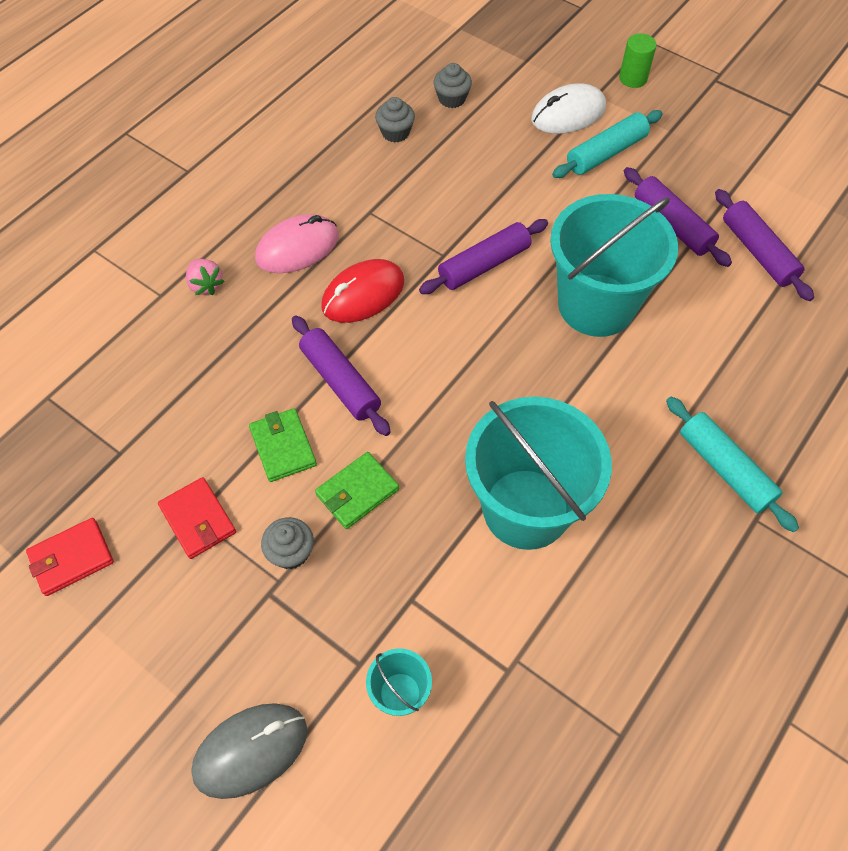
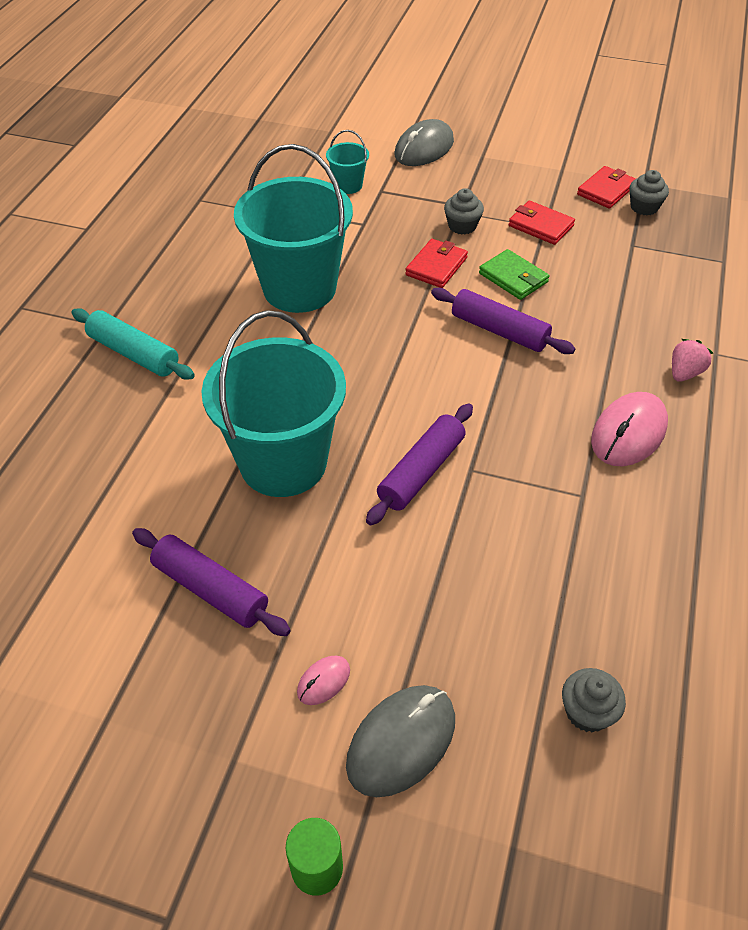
camera: 160 degrees right, 10 degrees down
(206, 285) = (684, 373): pink strawberry -> pink strawberry turned 90 degrees clockwise
(357, 492) = (436, 266): green wallet -> red wallet
(363, 294) = (528, 406): red mouse -> none
(395, 132) = (627, 620): grey cupcake -> grey cupcake (644, 207)
(568, 114) = (401, 741): white mouse -> grey mouse
(606, 153) = (323, 681): turquoise rolling pin -> pink mouse
(757, 252) = (97, 582): purple rolling pin -> none

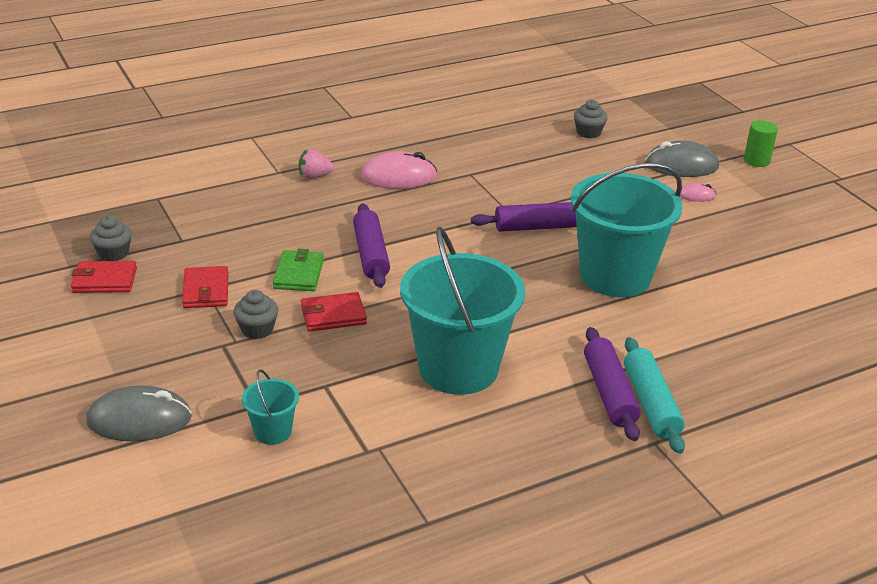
camera: 135 degrees left, 15 degrees down
(211, 589) = (722, 251): purple rolling pin -> purple rolling pin (609, 392)

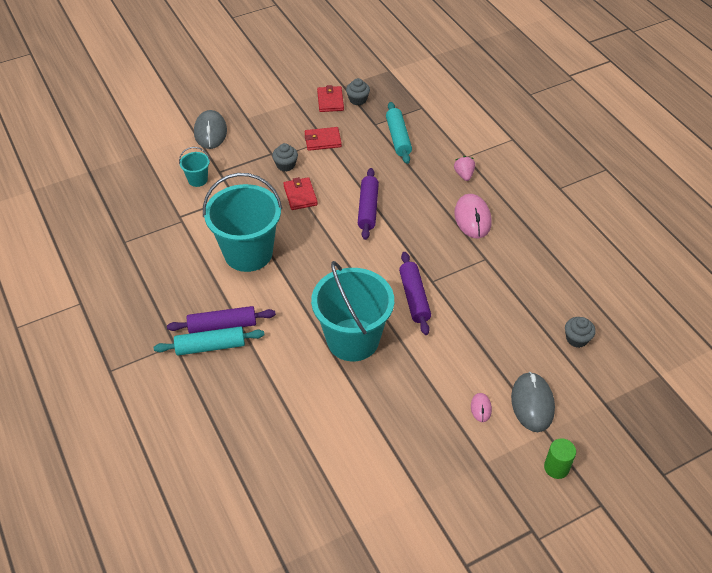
camera: 90 degrees right, 15 degrees up
(221, 221) = (398, 138): none -> turquoise rolling pin
(299, 274) = (342, 177): green wallet -> none
(371, 254) = (368, 209): purple rolling pin -> purple rolling pin turned 75 degrees counterclockwise

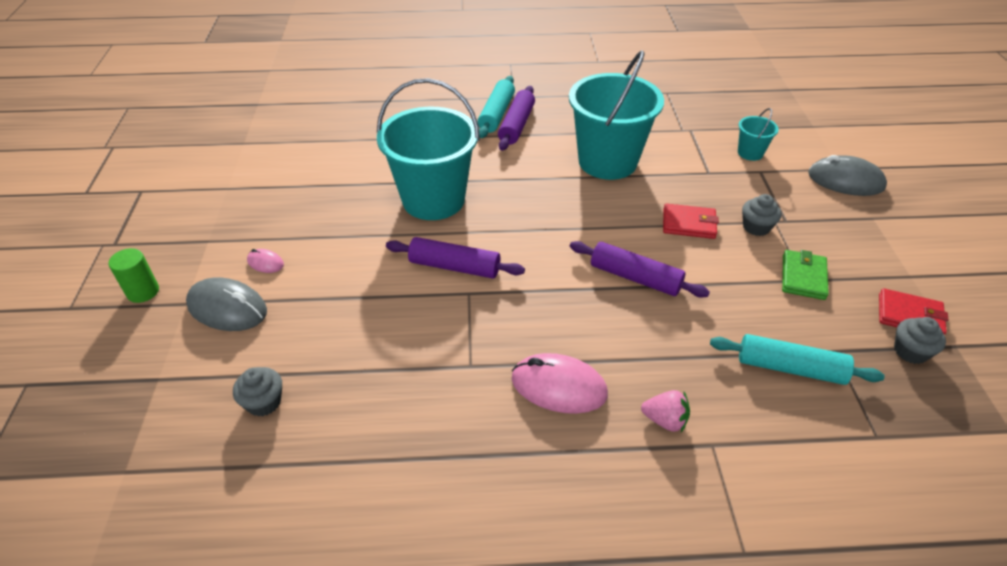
camera: 115 degrees right, 5 degrees down
(323, 140) = (803, 277): red wallet -> green wallet

